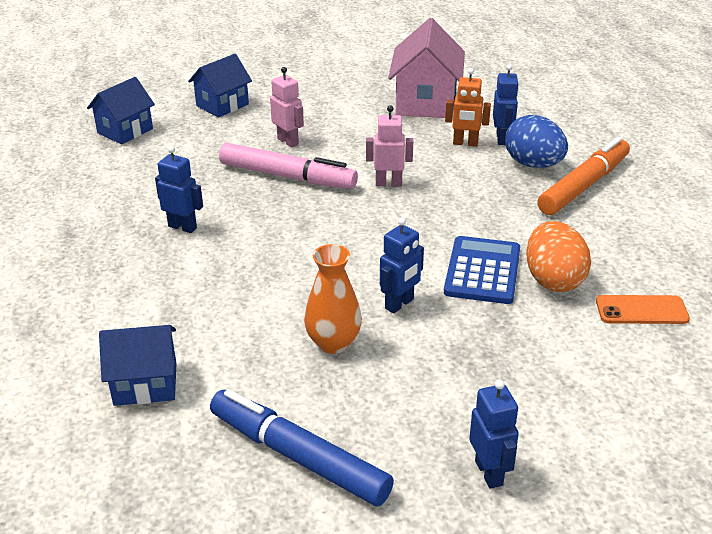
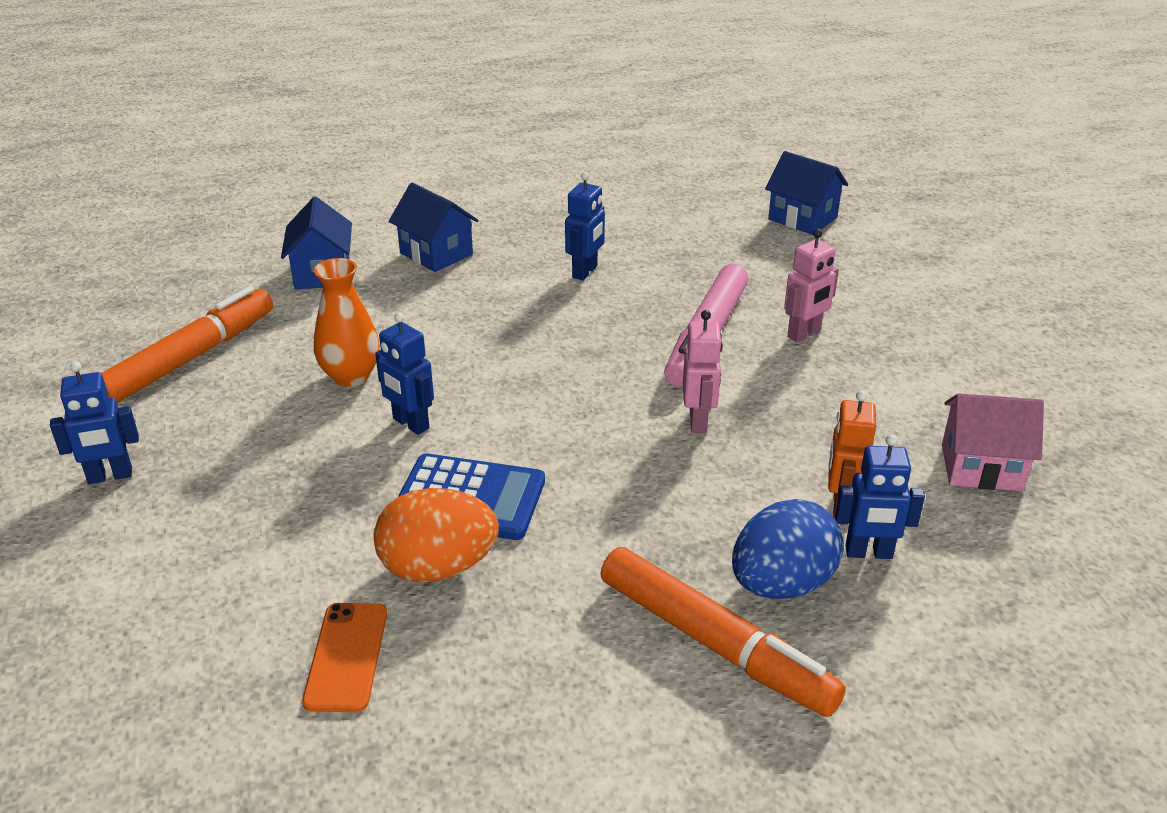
camera: 90 degrees right, 0 degrees up
(222, 105) = (897, 278): blue house -> blue house (436, 254)
(298, 457) = (190, 358): blue marker -> orange marker
(425, 103) = (981, 467): pink house -> pink house, size x0.64

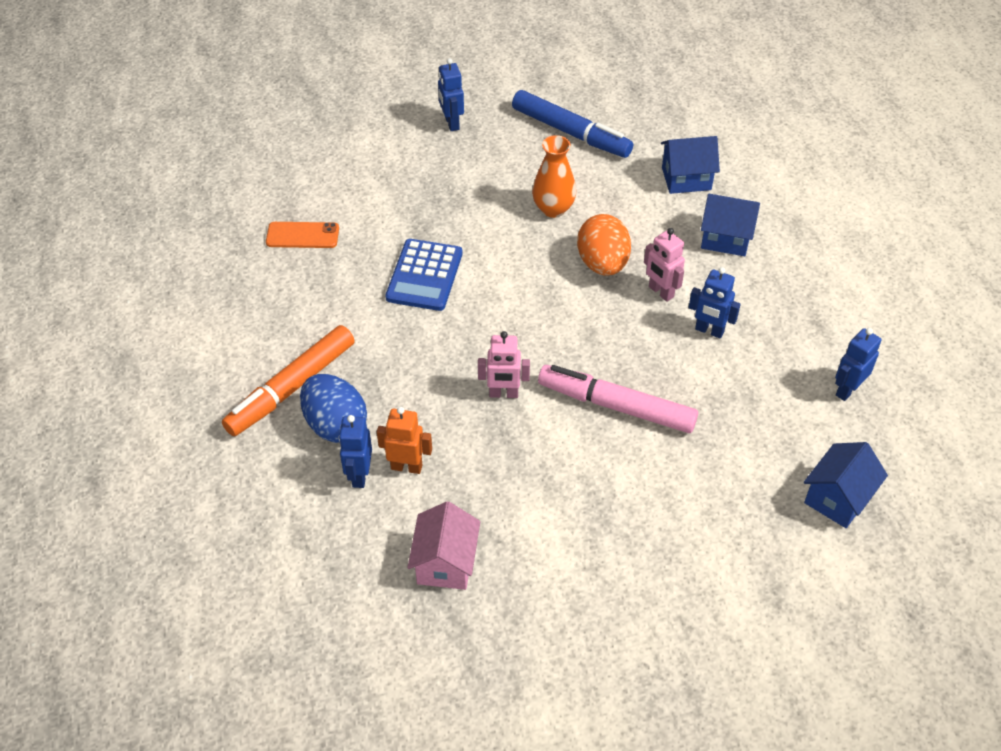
camera: 90 degrees right, 15 degrees up
(190, 358) = (571, 132): orange marker -> blue marker
(410, 424) = (500, 242): blue robot -> blue robot (847, 390)
(436, 254) = (725, 238): blue house -> blue house turned 60 degrees clockwise
(438, 568) = (365, 265): orange egg -> orange egg (602, 264)
(804, 334) = (625, 473): pink robot -> pink robot (660, 292)

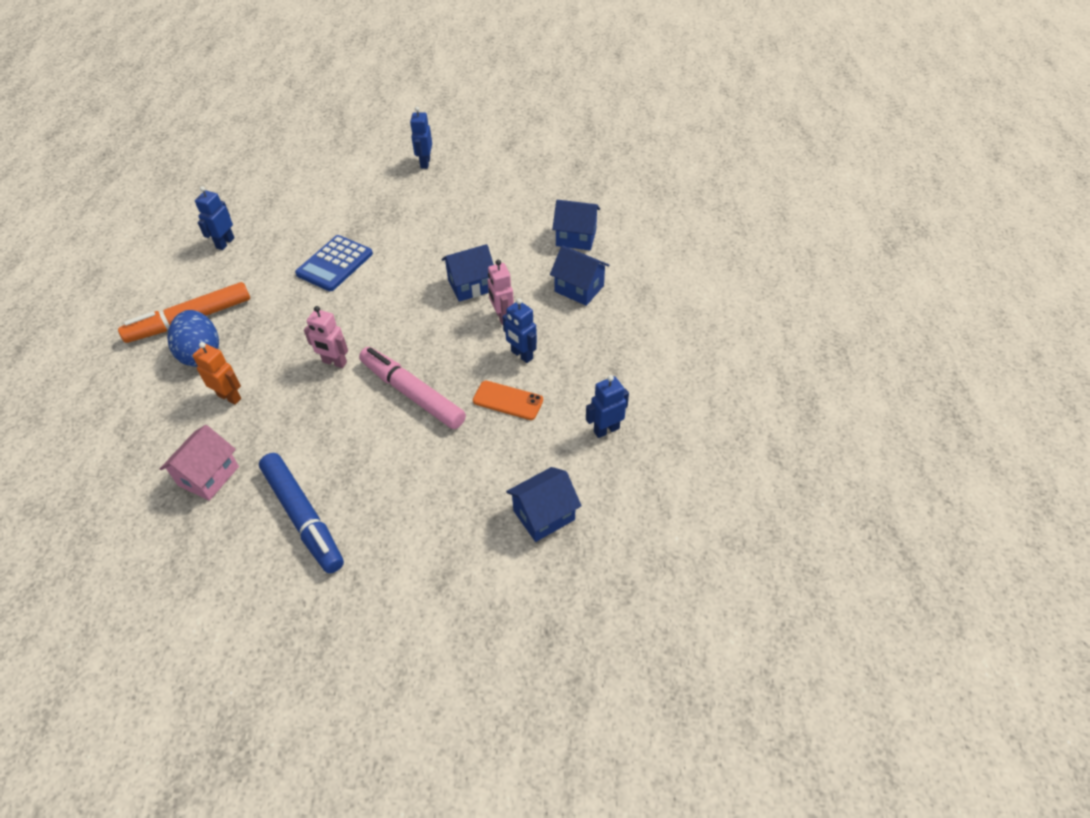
camera: 20 degrees right, 0 degrees up
(302, 235) = (270, 217): orange phone -> orange phone (508, 400)
(359, 475) = (193, 394): blue robot -> blue robot (225, 243)
(553, 209) = (459, 238): orange vase -> none
(571, 132) = (508, 187): blue marker -> blue marker (303, 517)
(602, 264) = (471, 285): orange egg -> blue house

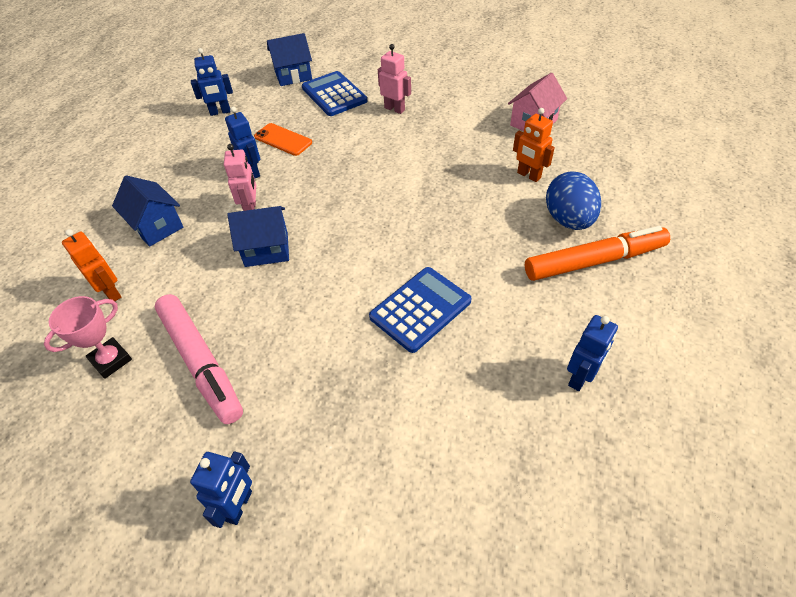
camera: 165 degrees left, 0 degrees up
(303, 517) = (457, 92): blue marker -> none
(334, 362) = (428, 191): pink robot -> pink robot (394, 109)
(412, 394) = (361, 155): pink marker -> pink marker (201, 362)
(472, 485) = (334, 94): none -> blue calculator
(543, 203) = (111, 360): none -> pink trophy
(576, 238) = (111, 292): blue house -> orange robot

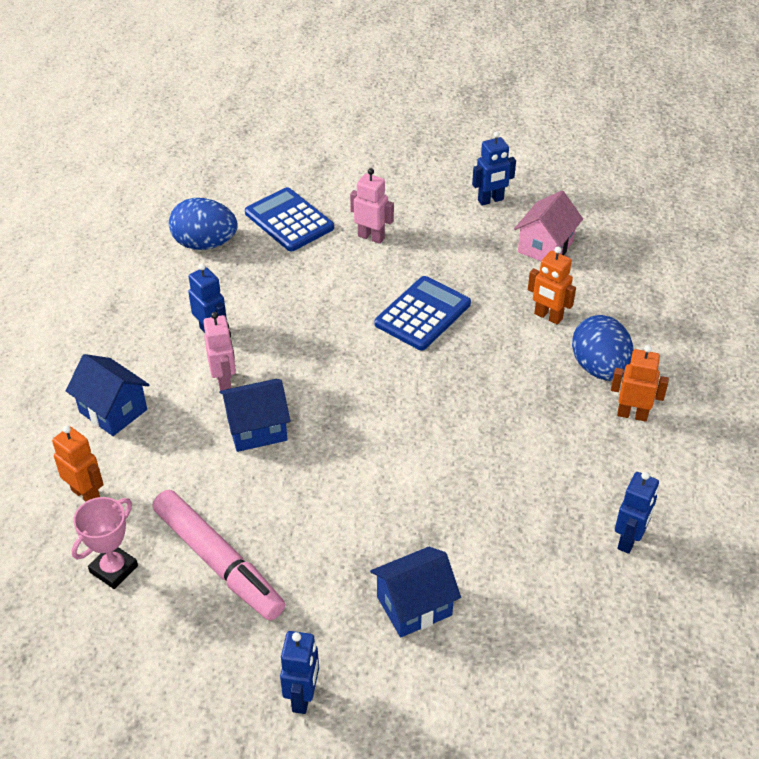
camera: 10 degrees left, 5 degrees down
(220, 112) = (145, 253): blue robot -> blue robot (490, 200)
(266, 108) = (205, 244): none -> blue egg
(283, 140) = (239, 287): orange phone -> none
(293, 75) = (228, 195): blue house -> blue house (414, 606)
(420, 309) = (450, 483): blue calculator -> blue calculator (423, 314)
(594, 261) = (632, 414): orange marker -> orange robot

